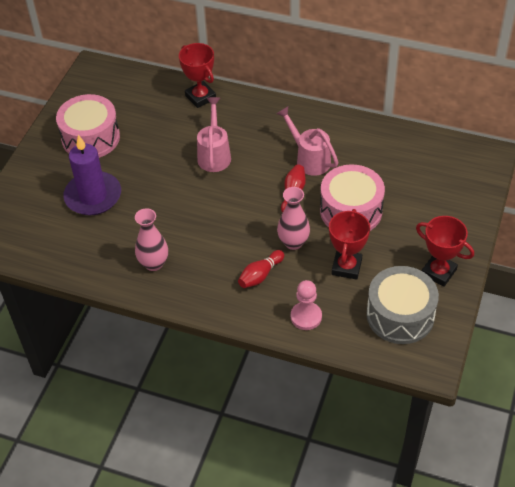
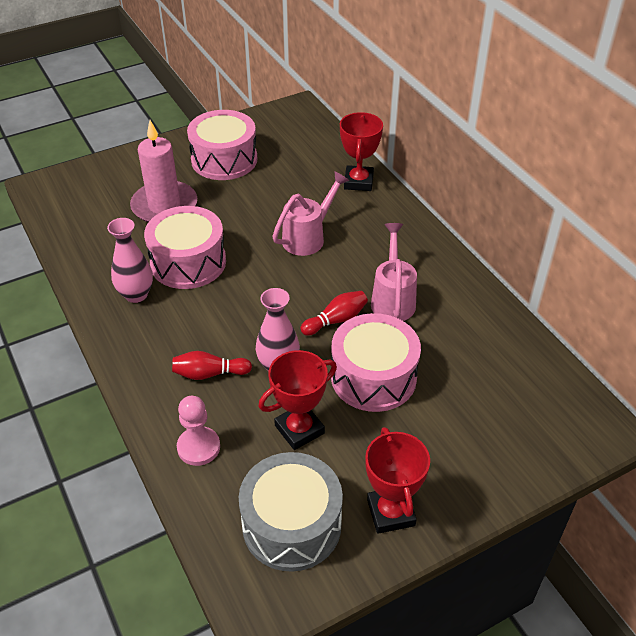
camera: 40 degrees right, 5 degrees down
(93, 196) = (164, 206): purple candle -> pink candle
(159, 221) = (188, 262): none -> pink drum

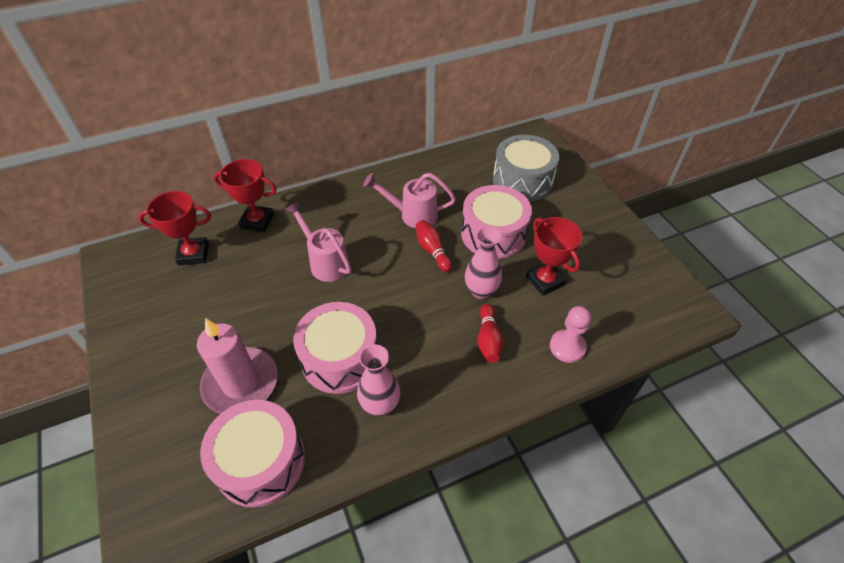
camera: 85 degrees left, 5 degrees up
(224, 159) = (177, 326): pink drum -> pink drum (260, 461)
(291, 525) = (628, 289): grey drum -> grey drum (522, 180)
(391, 512) = (610, 237): red trophy -> red trophy (193, 254)

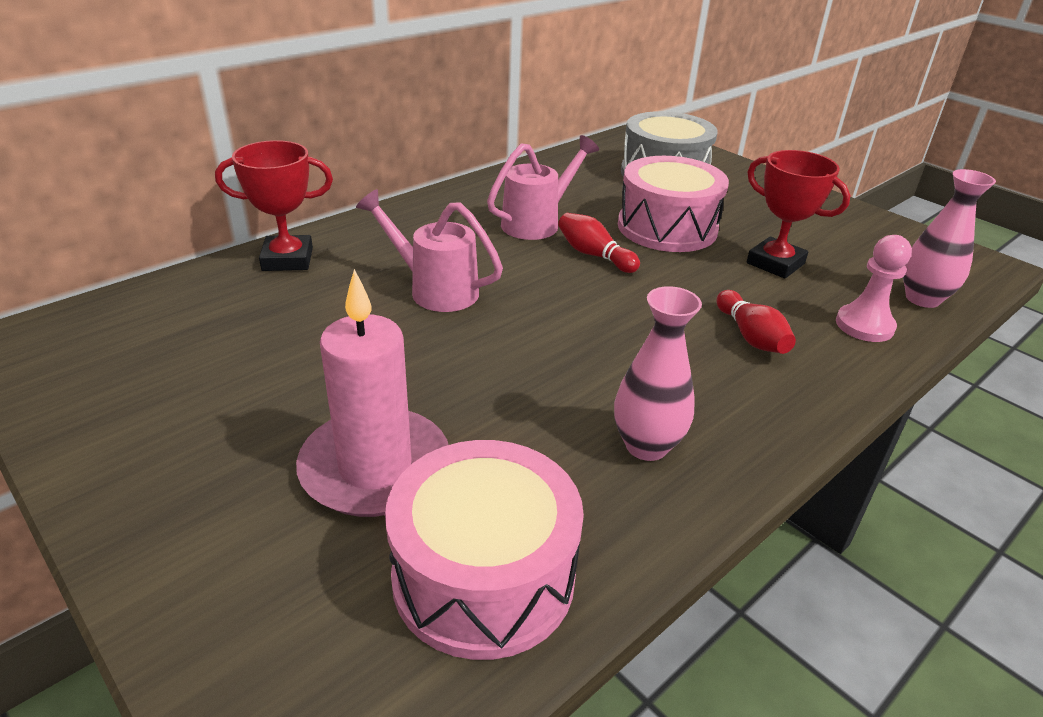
camera: 20 degrees left, 15 degrees down
(193, 254) = (188, 313): red trophy -> none
(340, 358) = (536, 399): pink drum -> none
(413, 215) = (537, 223): pink watering can -> pink watering can turned 150 degrees clockwise
(481, 291) = (697, 286): pink vase -> pink vase (922, 299)

